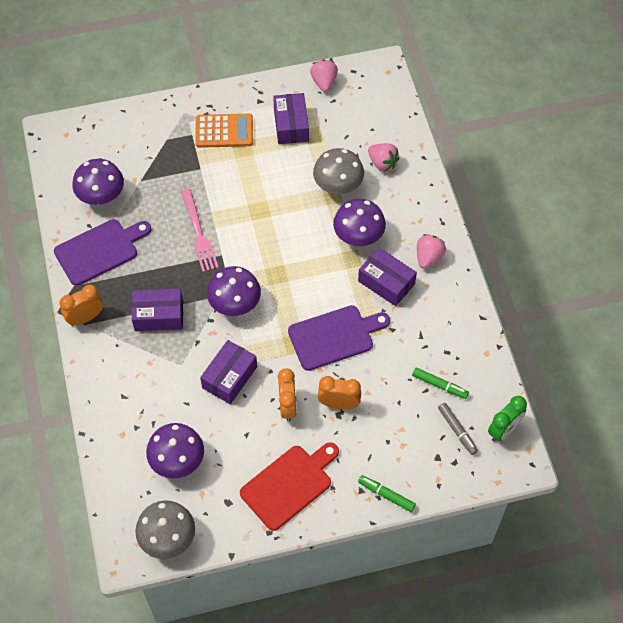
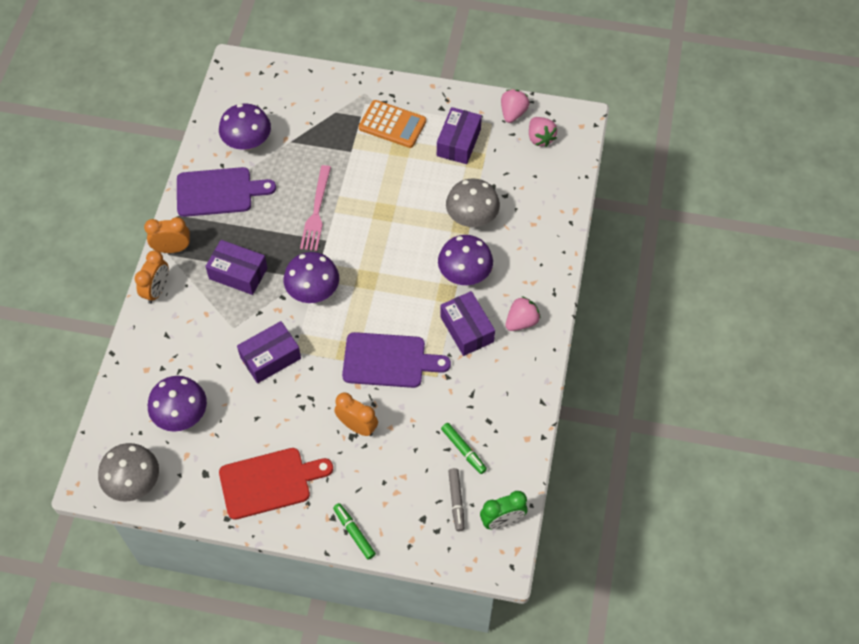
camera: 25 degrees right, 0 degrees up
(287, 406) = (308, 408): orange clock -> orange clock (157, 290)
(382, 163) = (527, 212): pink strawberry -> pink strawberry (540, 138)

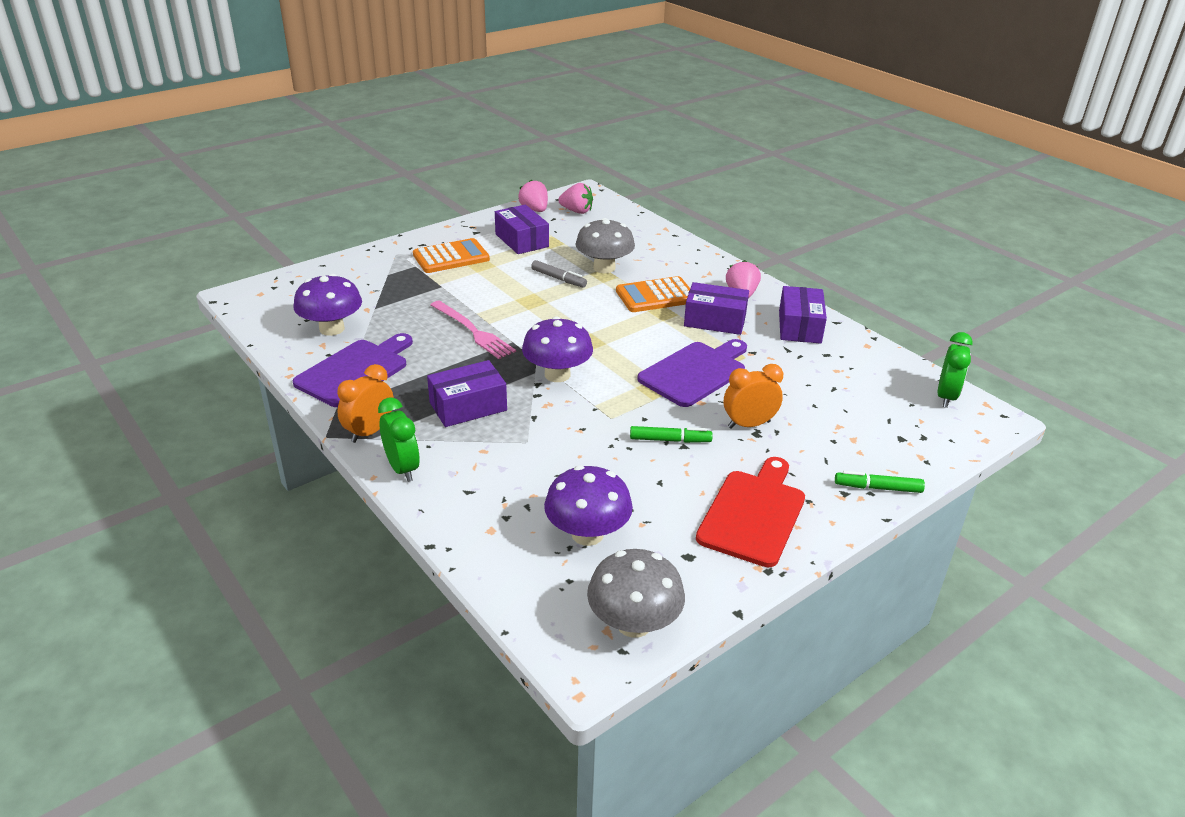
camera: 50 degrees left, 25 degrees down
(157, 290) = (402, 468): orange clock -> green clock
(270, 358) = (598, 436): purple box -> purple box (799, 326)
(456, 501) = (899, 410): grey marker -> grey marker (558, 279)
(463, 450) = (844, 381): green marker -> green marker (670, 440)
(464, 274) = (656, 296): purple mushroom -> orange calculator

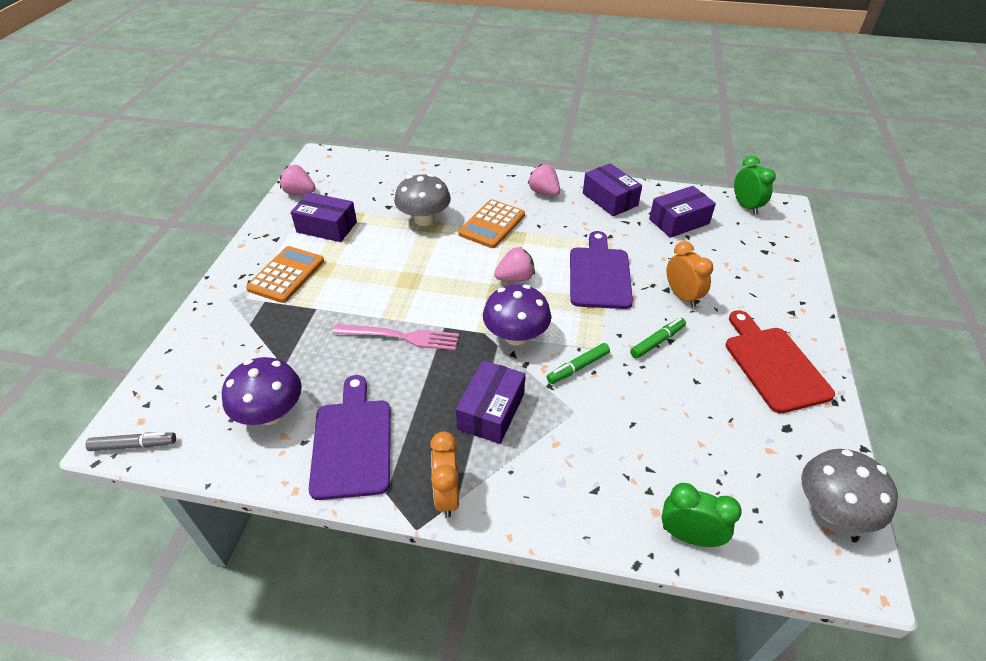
camera: 40 degrees left, 10 degrees up
(402, 468) = (521, 509): green clock -> green clock (689, 536)
(558, 279) = (403, 248): grey marker -> grey marker (134, 445)
(576, 211) = (336, 178): pink strawberry -> pink strawberry (515, 278)
(587, 534) = (714, 460): purple mushroom -> none
(715, 320) = (556, 224): purple box -> purple box (679, 221)
(749, 424) = (682, 296): orange clock -> orange clock turned 120 degrees clockwise
(878, 488) = (801, 296): green marker -> green marker (578, 367)

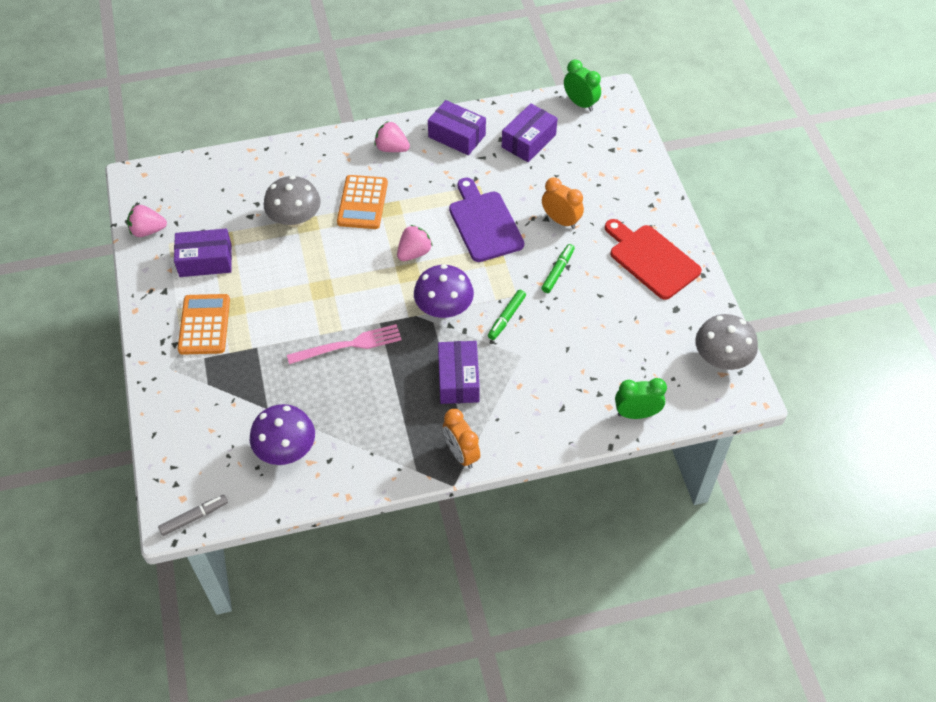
camera: 25 degrees left, 10 degrees up
(352, 442) = (367, 445): purple cutting board -> none

